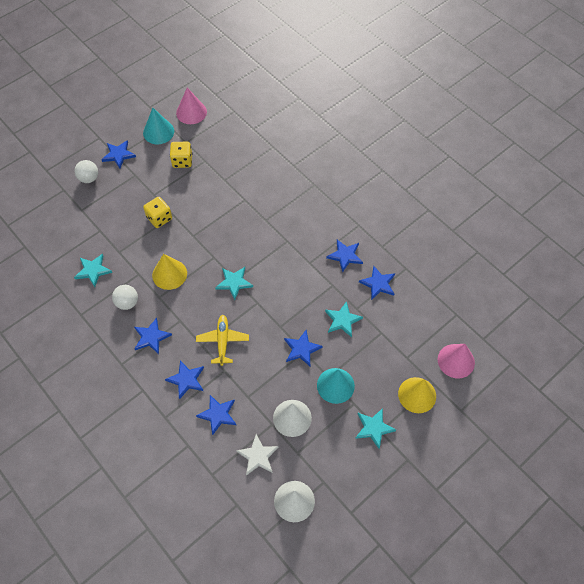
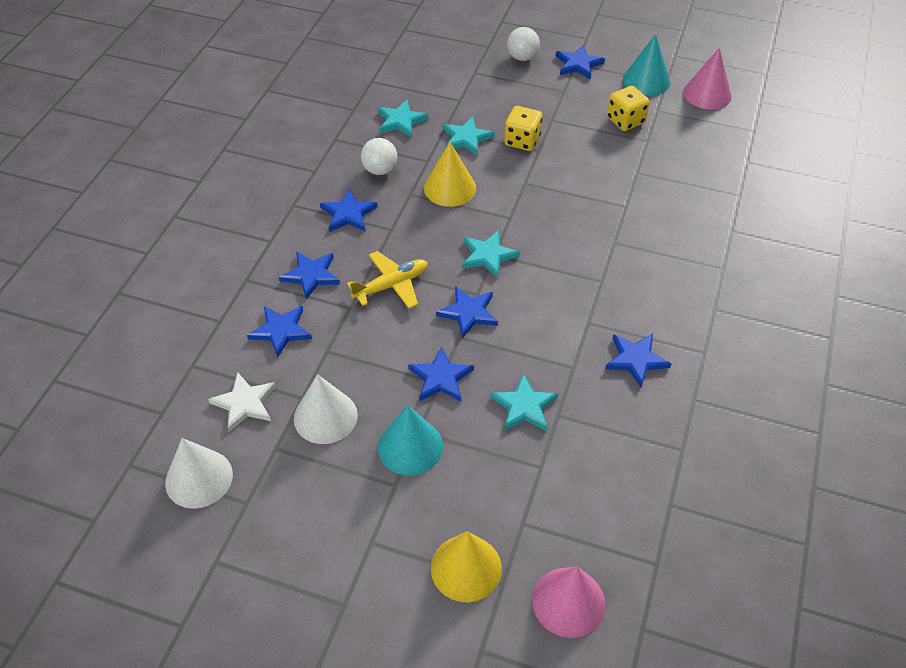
camera: 60 degrees right, 10 degrees down
(374, 428) = (370, 530): turquoise star -> turquoise star (466, 138)
(378, 284) = (623, 424): blue star -> blue star (468, 313)

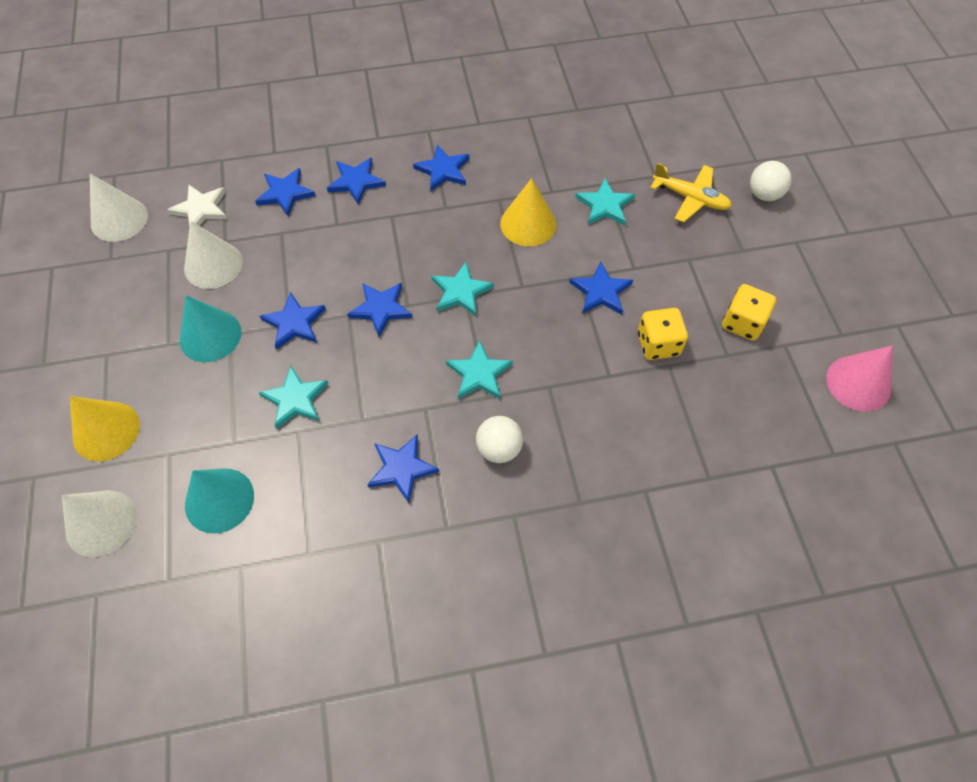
camera: 60 degrees right, 10 degrees up
(380, 170) = (513, 165): white ball -> white ball (499, 449)
(391, 285) = (379, 239): yellow plane -> yellow plane (690, 198)
(400, 121) = (589, 148): turquoise star -> turquoise star (479, 373)
(522, 141) = (637, 249): yellow dice -> yellow dice (658, 344)
(568, 602) = (101, 523): pink cone -> white cone
(578, 64) = (797, 245): blue star -> blue star (601, 291)
(646, 80) = (828, 315): turquoise cone -> turquoise cone (219, 500)

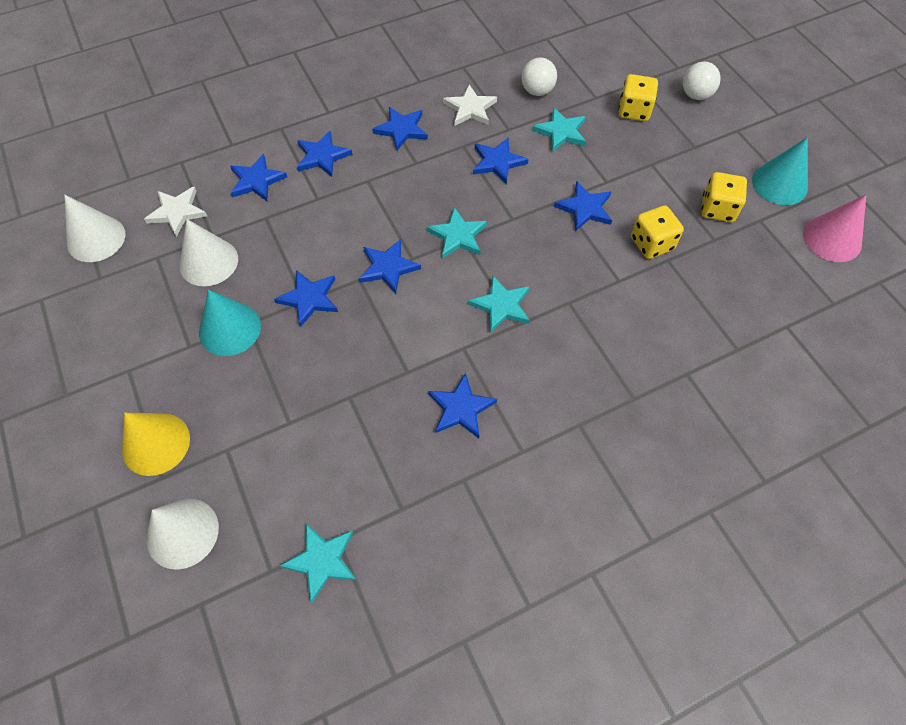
camera: 15 degrees left, 0 degrees up
(219, 500) = (295, 481): turquoise cone -> turquoise cone (779, 184)
(295, 399) = (336, 369): turquoise star -> turquoise star (322, 561)
(499, 449) = (544, 368): white ball -> white ball (537, 91)
(520, 162) = (470, 108): none -> white star
(528, 224) = (498, 162): yellow cone -> blue star
(690, 198) = (634, 111): yellow plane -> yellow dice

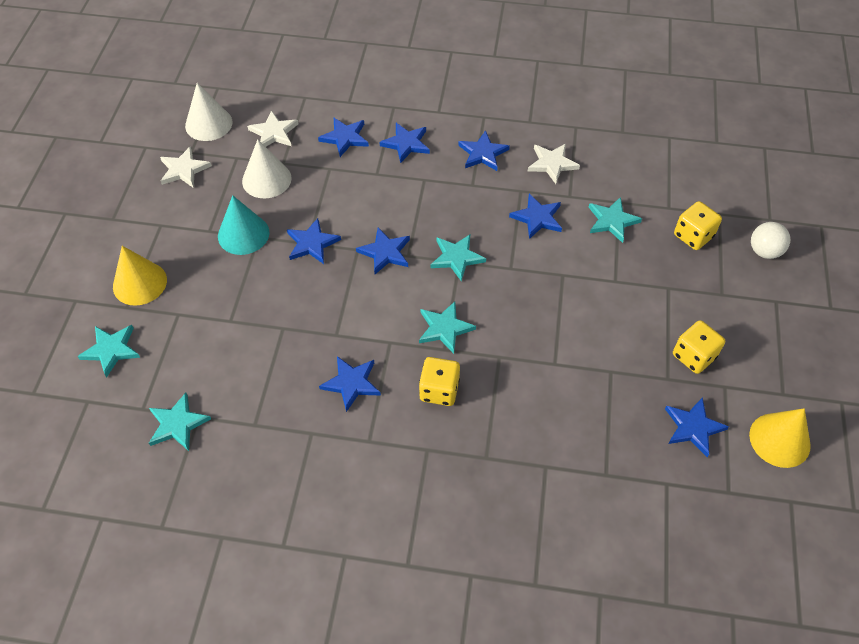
camera: 35 degrees right, 5 degrees down
(107, 299) = (184, 169): none -> white star
(182, 533) = (111, 350): white cone -> turquoise star
(537, 91) = (621, 177): white ball -> none
(585, 208) = (577, 292): blue star -> blue star (693, 427)
(651, 243) = (609, 351): yellow dice -> yellow dice (439, 390)
(779, 184) = (773, 367): turquoise cone -> none
(832, 239) = (779, 440): pink cone -> yellow cone

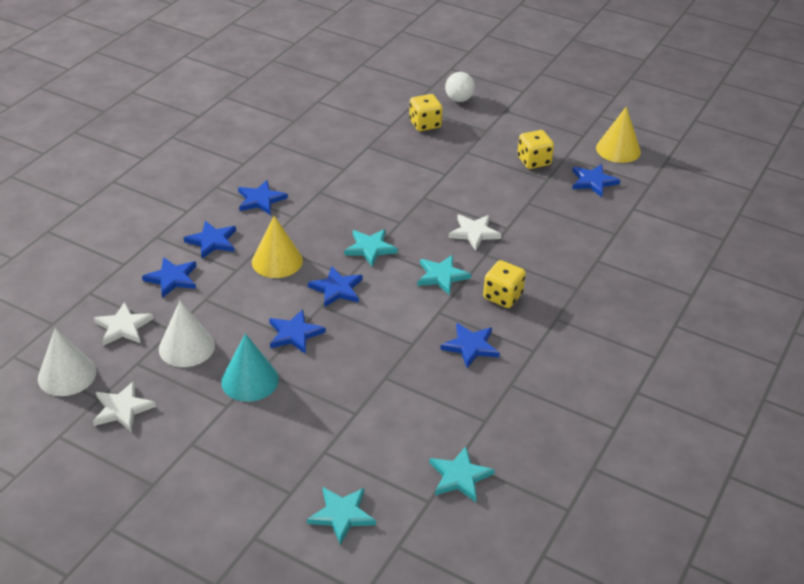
camera: 70 degrees left, 15 degrees down
(140, 283) = (264, 476): yellow cone -> yellow cone (277, 261)
(537, 218) = (356, 192): blue star -> none
(552, 164) = (302, 166): white star -> white star (474, 233)
(612, 221) = (385, 156): turquoise star -> none

